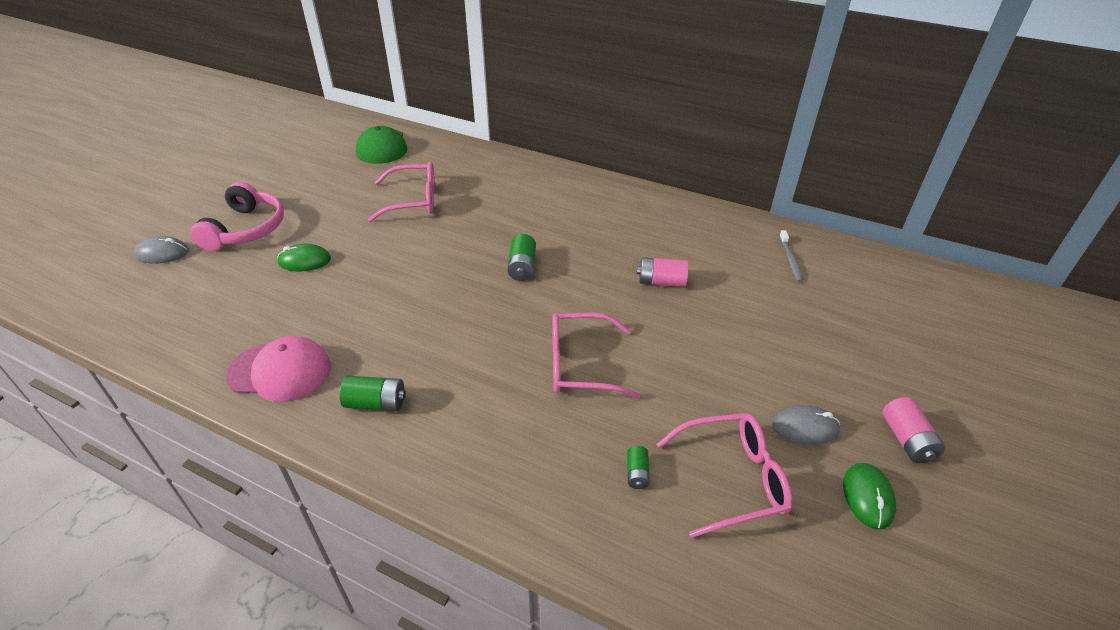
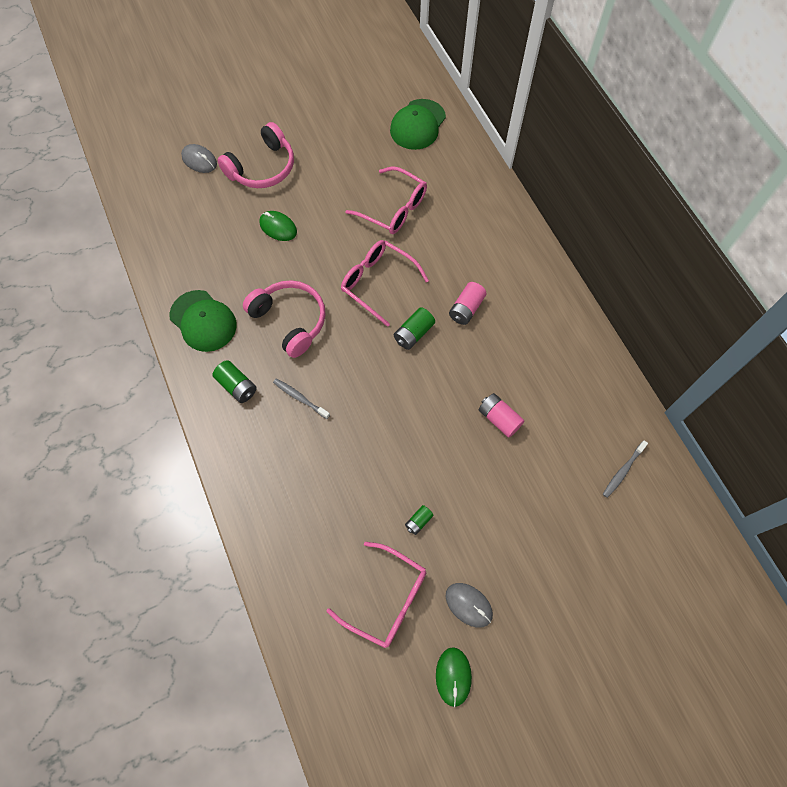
camera: 40 degrees right, 25 degrees up
(280, 371) = (203, 321): pink cap -> green cap
(386, 320) = (290, 321): none -> pink headphones
(459, 372) = (300, 398): none -> grey toothbrush
(580, 365) = (376, 448): pink glasses -> pink glasses (377, 283)
(637, 473) = (337, 550): green battery -> green battery (418, 521)
(868, 497) = (453, 676): green mouse -> green mouse turned 45 degrees counterclockwise
(906, 440) = (524, 667): pink battery -> pink battery (466, 309)

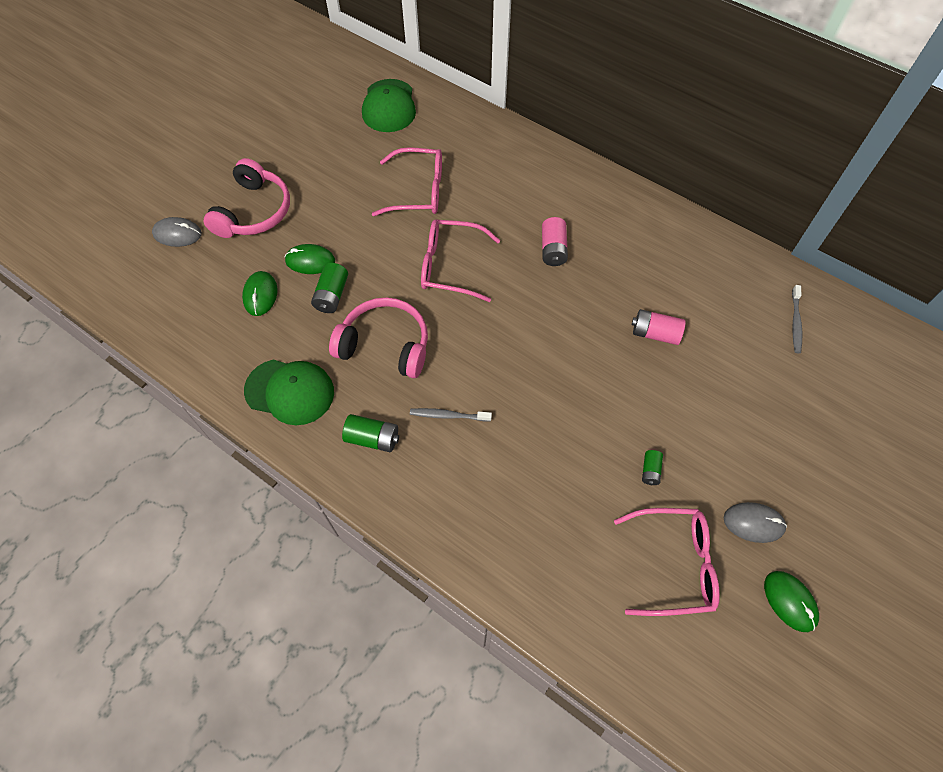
camera: 30 degrees left, 5 degrees down
(227, 236) = (260, 295): none -> green mouse
(413, 333) = (519, 296): green battery -> green battery (332, 295)

